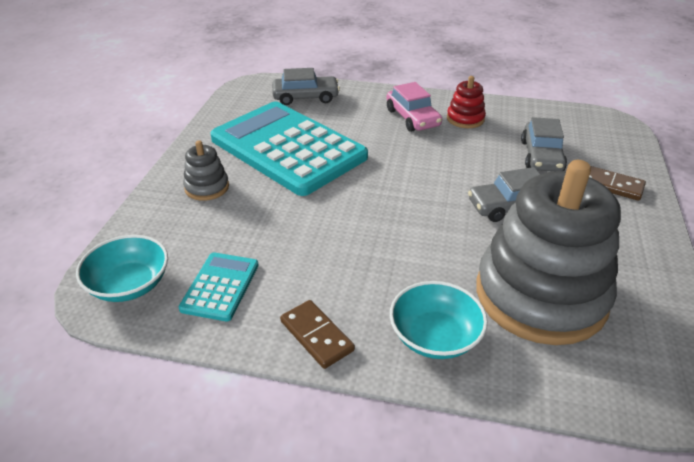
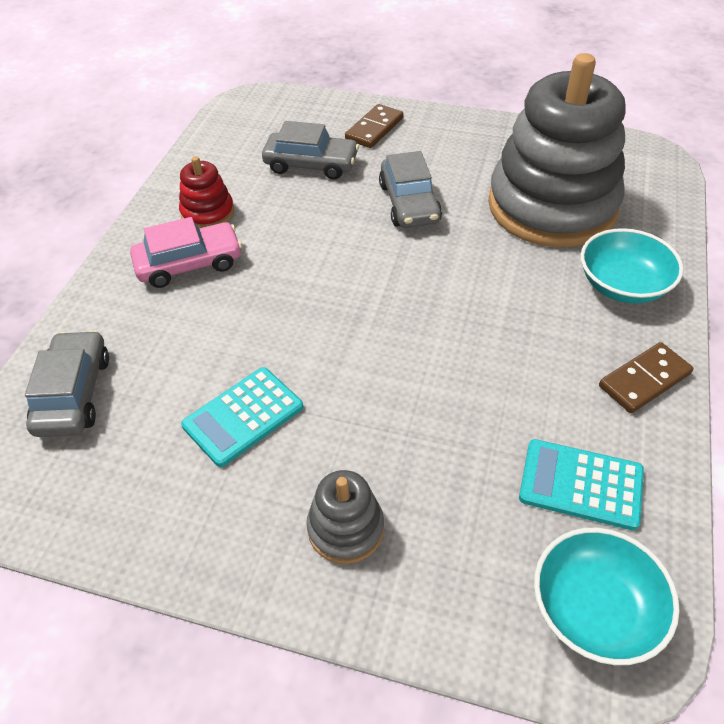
camera: 85 degrees left, 10 degrees up
(287, 148) = (243, 416): turquoise calculator -> turquoise calculator, size x0.44

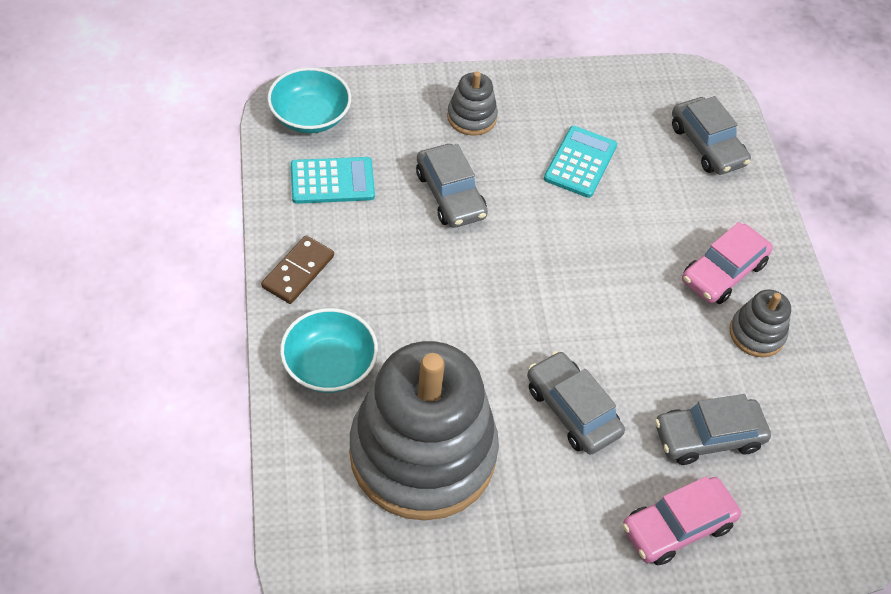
camera: 150 degrees right, 5 degrees up
(208, 213) = (756, 334): red stacking toy -> grey stacking toy
(374, 129) = (677, 527): brown domino -> pink car
(429, 421) = (450, 195): none -> grey car

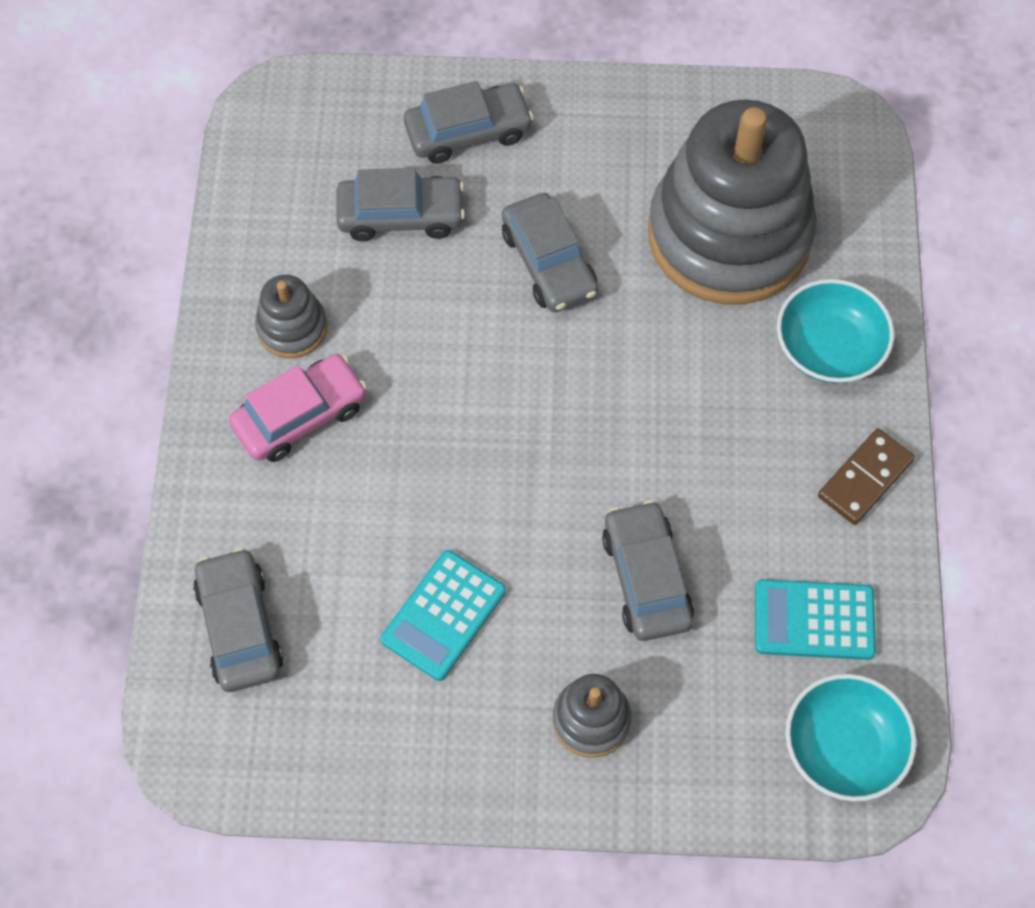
camera: 165 degrees left, 10 degrees up
(677, 527) = (468, 131): pink car -> grey car

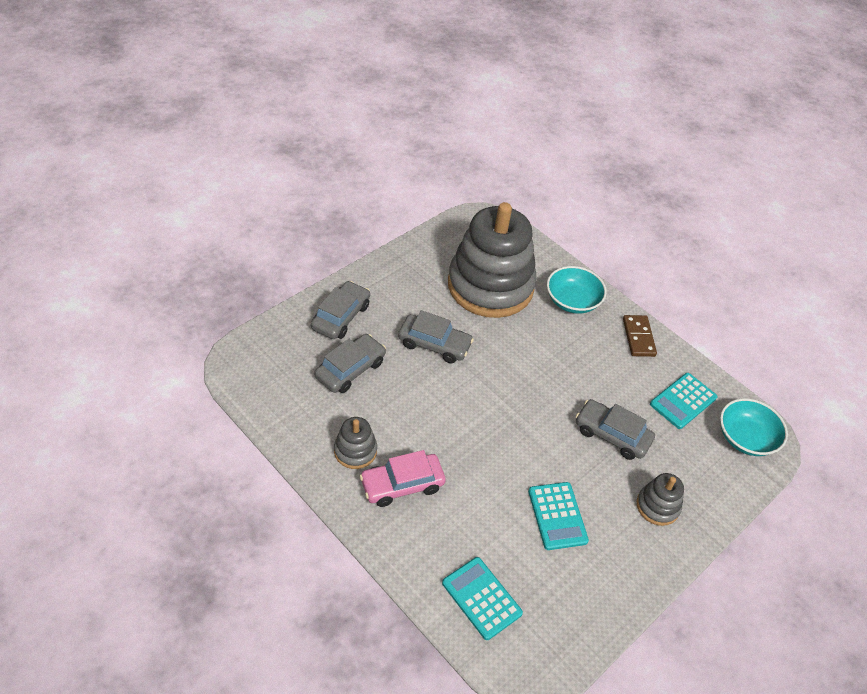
camera: 50 degrees left, 15 degrees down
(239, 627) = (481, 598): grey car -> turquoise calculator
(300, 415) = (402, 485): pink car -> pink car turned 120 degrees counterclockwise

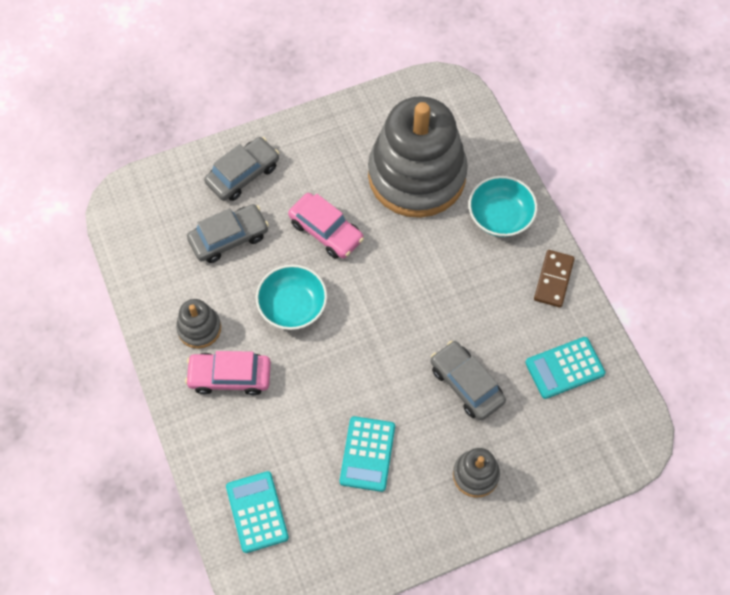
camera: 25 degrees right, 15 degrees up
(434, 344) = (326, 231): grey car -> pink car
(745, 438) = (612, 429): turquoise bowl -> turquoise bowl (292, 306)

